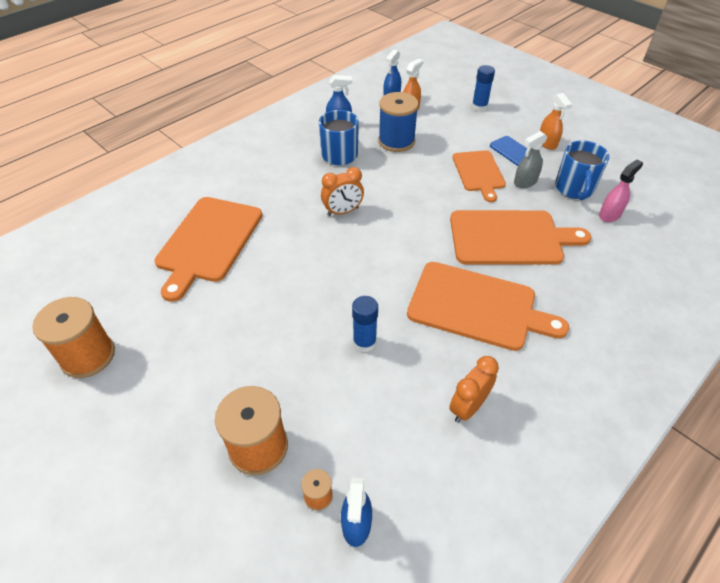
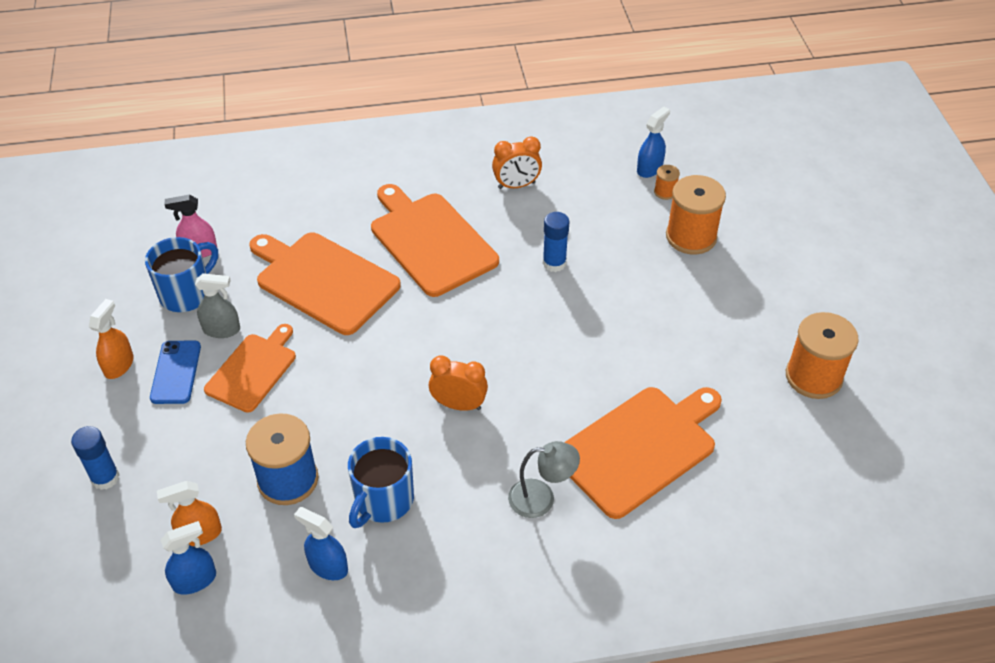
camera: 145 degrees left, 0 degrees up
(253, 191) = (541, 498): none -> grey lamp

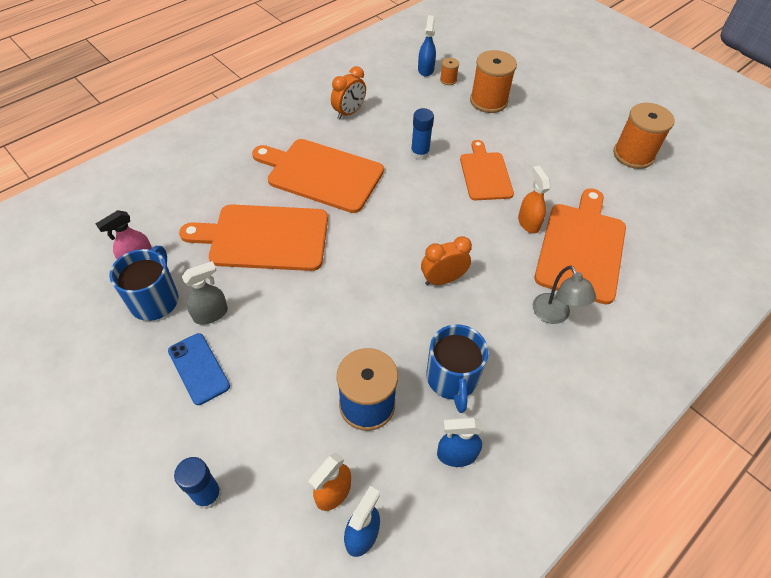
camera: 35 degrees left, 5 degrees up
(119, 365) = (140, 389): orange spray bottle -> orange spray bottle (528, 222)
(253, 370) = (265, 333): orange cutting board -> orange cutting board (485, 174)
(541, 498) = (554, 315): grey lamp -> grey lamp turned 105 degrees clockwise

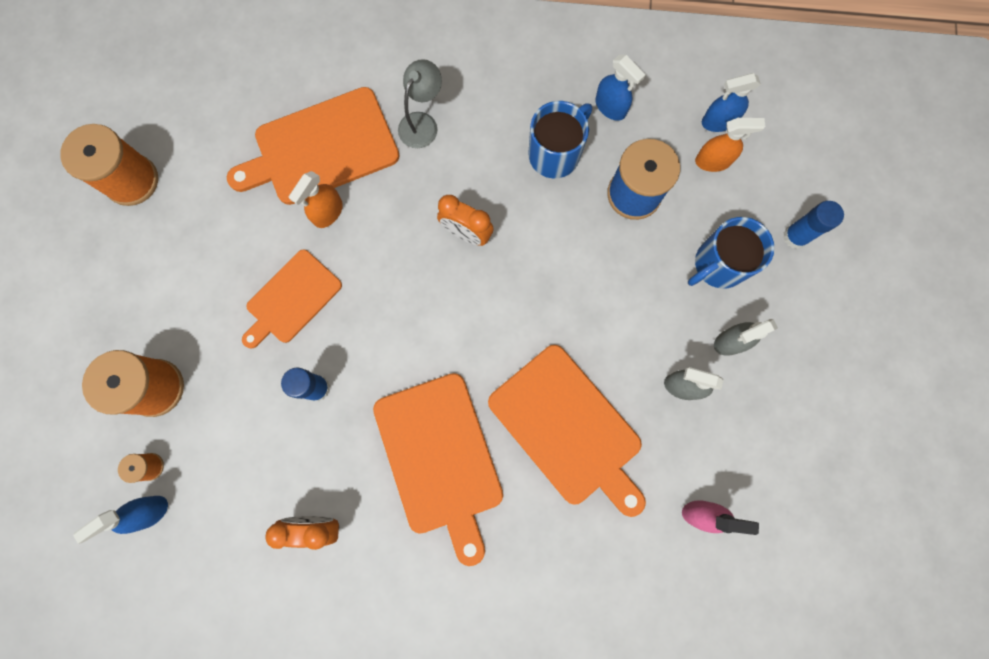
camera: 130 degrees left, 25 degrees up
(155, 299) = (717, 448): blue mug -> blue mug (718, 265)
(198, 368) = (730, 341): blue phone -> grey spray bottle

